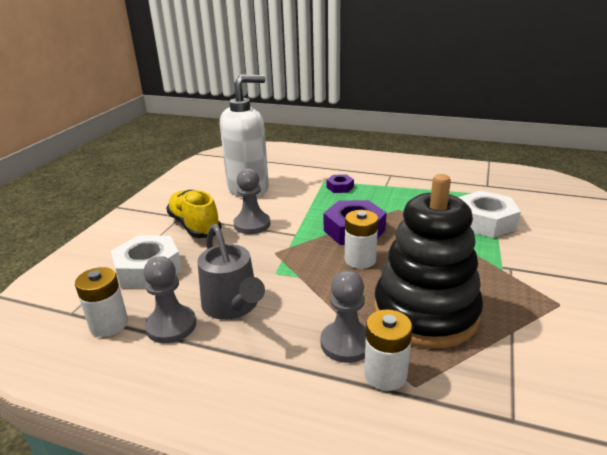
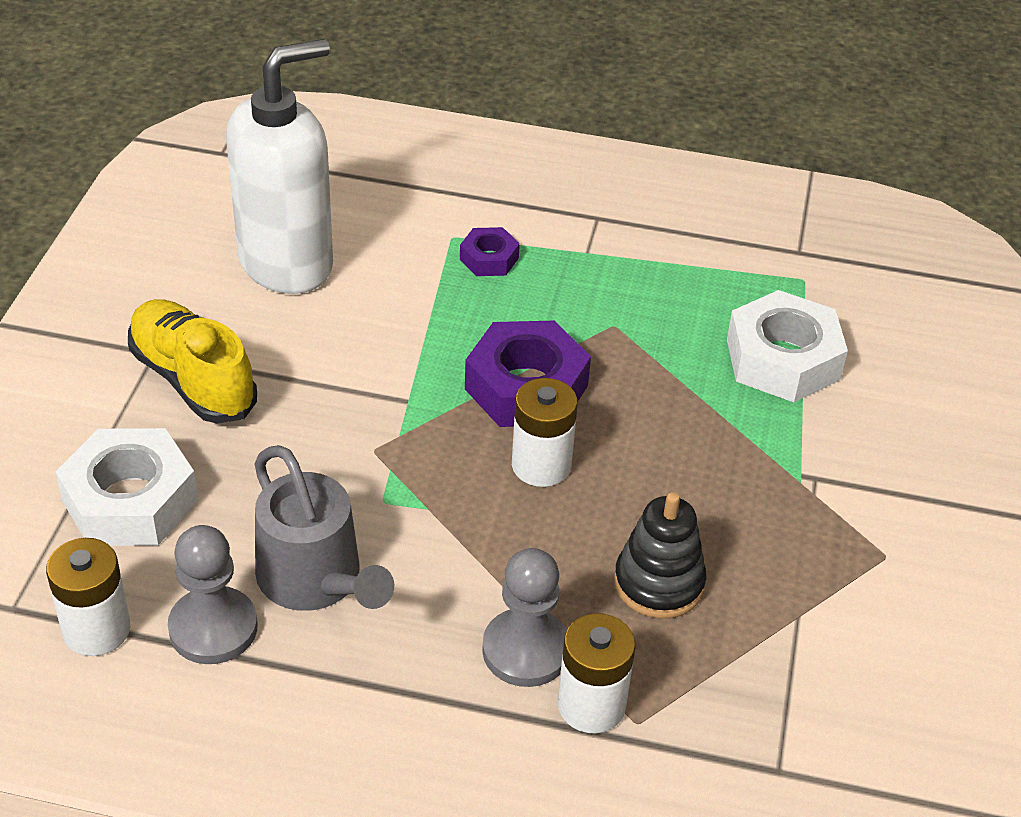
camera: 10 degrees left, 15 degrees up
(252, 224) = (315, 374): grey pawn -> none
(425, 313) = (659, 583): black stacking toy -> black stacking toy, size x0.51

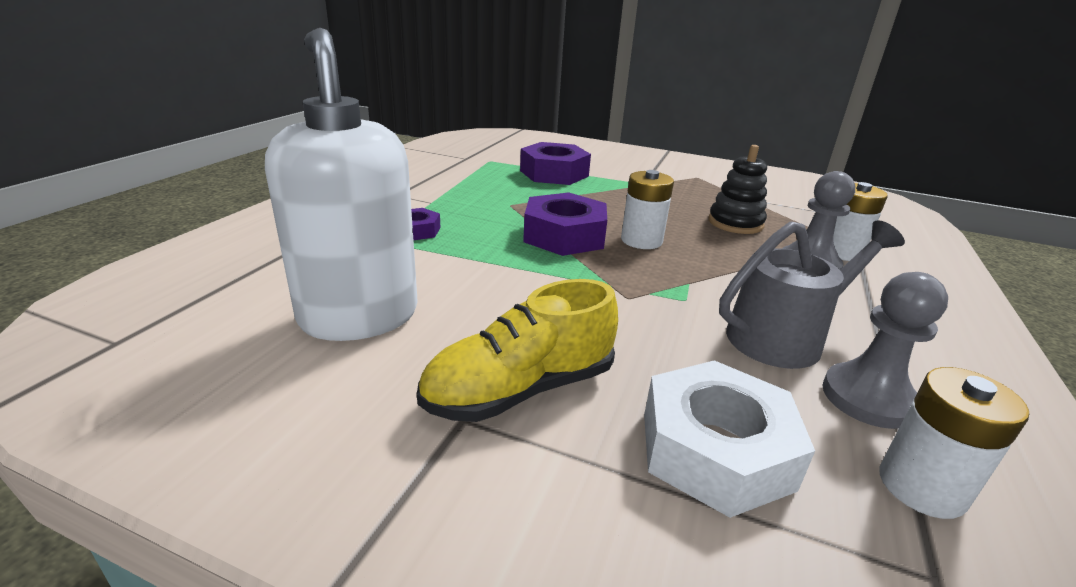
camera: 80 degrees left, 15 degrees down
(783, 359) = (554, 173): white nut -> purple nut

